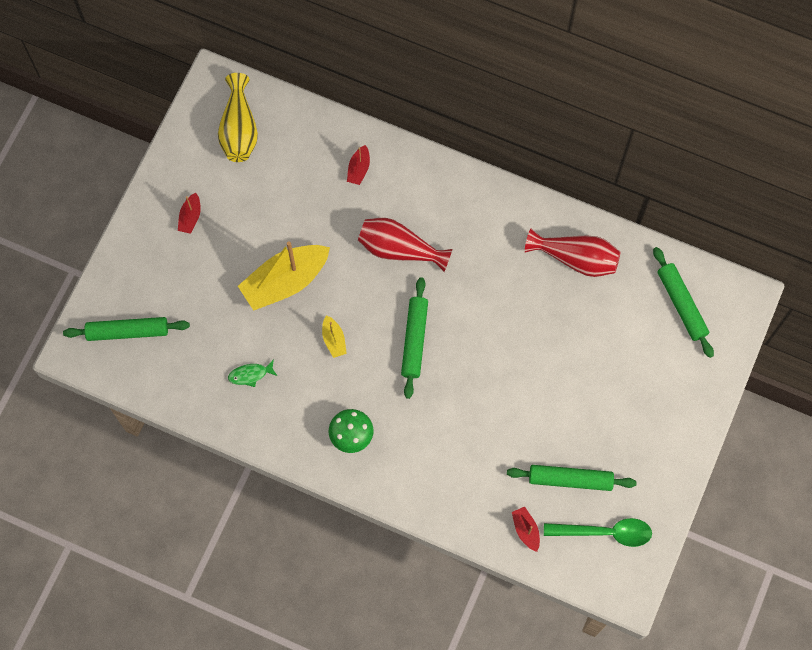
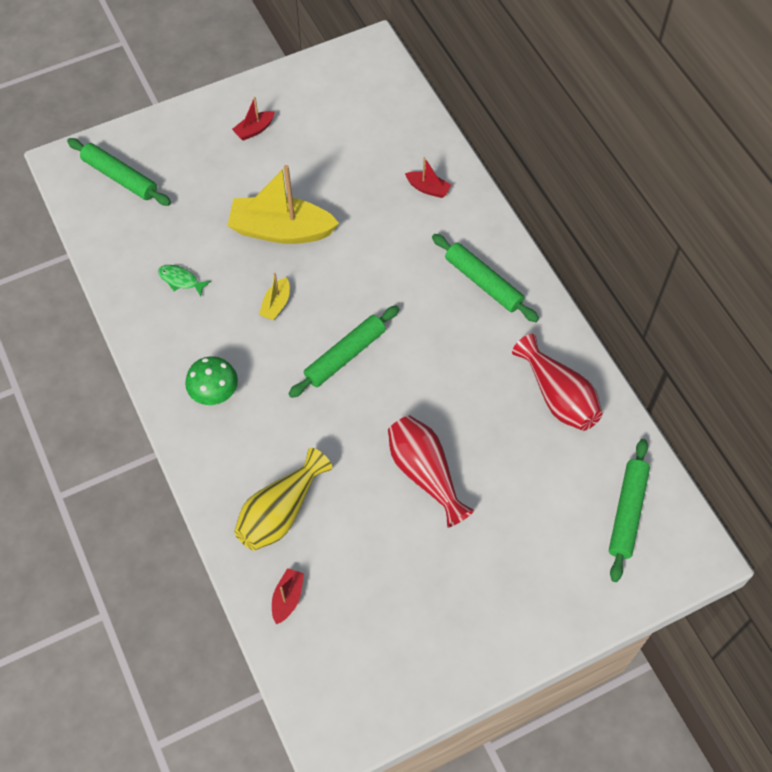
camera: 40 degrees right, 10 degrees down
(239, 129) = (357, 94): yellow vase -> yellow vase (280, 512)
(358, 169) = (428, 188): red boat -> red boat turned 120 degrees counterclockwise
(399, 249) = (402, 274): red vase -> red vase (425, 473)
(570, 480) = (372, 587): green rolling pin -> green rolling pin (483, 282)
(605, 532) = (360, 663): green spoon -> none

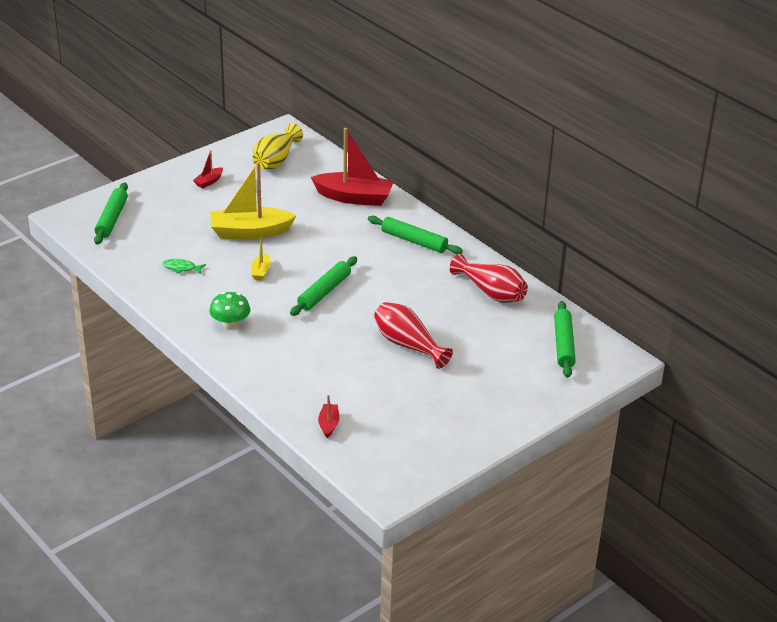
camera: 15 degrees left, 25 degrees down
(120, 177) = (111, 219): green rolling pin -> green rolling pin turned 75 degrees clockwise
(280, 512) = (306, 380): yellow vase -> yellow vase (275, 160)
(428, 188) = (354, 197): red boat -> red boat, size x2.22

